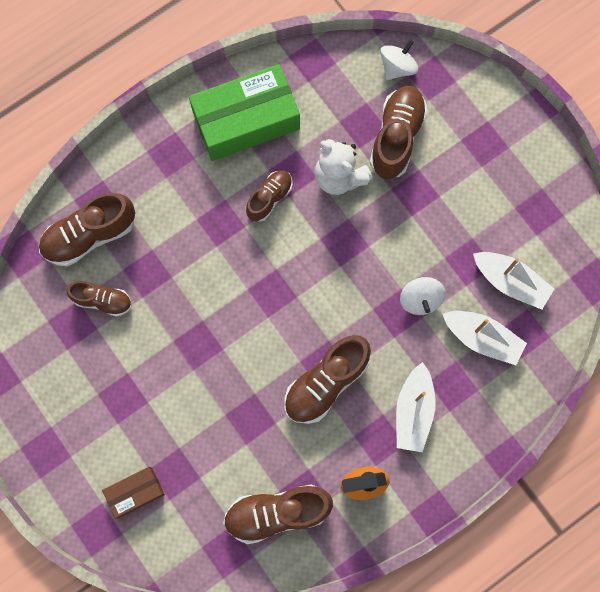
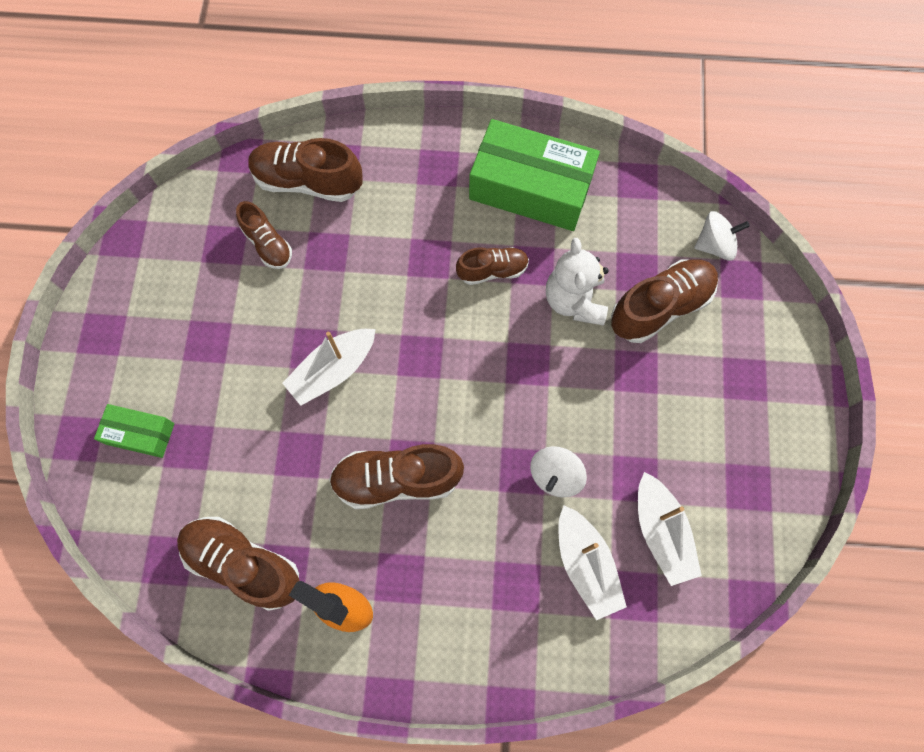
camera: 40 degrees right, 5 degrees down
(135, 492) = (140, 434): brown box -> green box
(413, 411) = (456, 578): white boat -> white boat (333, 370)

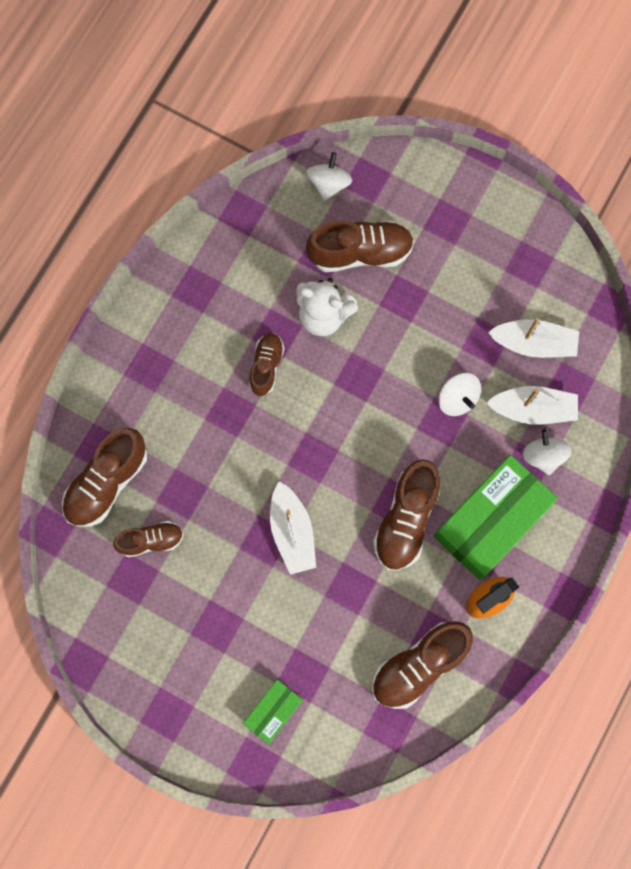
camera: 65 degrees left, 5 degrees up
(530, 187) = (206, 300): green box -> green box (491, 520)
(538, 600) = (543, 456): none -> white spinning top
(660, 307) = (360, 252): brown shoe -> brown shoe turned 90 degrees clockwise

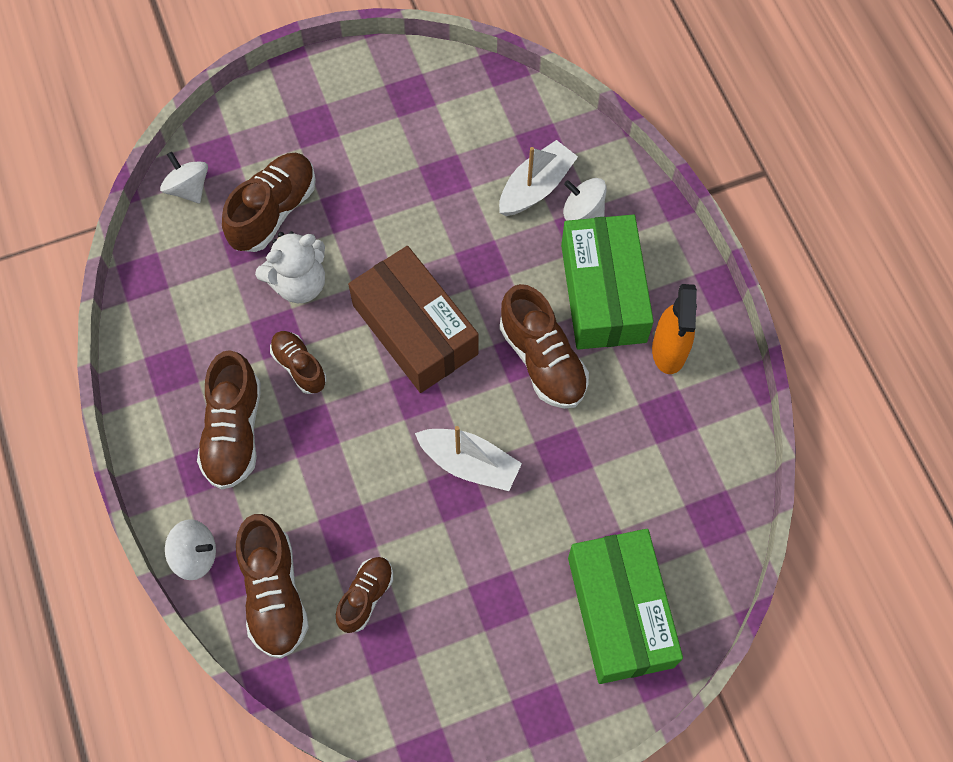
camera: 50 degrees left, 10 degrees down
(273, 711) = (620, 611): green box -> green box, size x1.99
(356, 418) = (415, 329): none -> brown box
(419, 665) = (682, 451): brown shoe -> brown shoe (234, 432)
(457, 399) = (473, 237): white spinning top -> white spinning top (195, 555)
(533, 343) = (480, 143): white boat -> none

